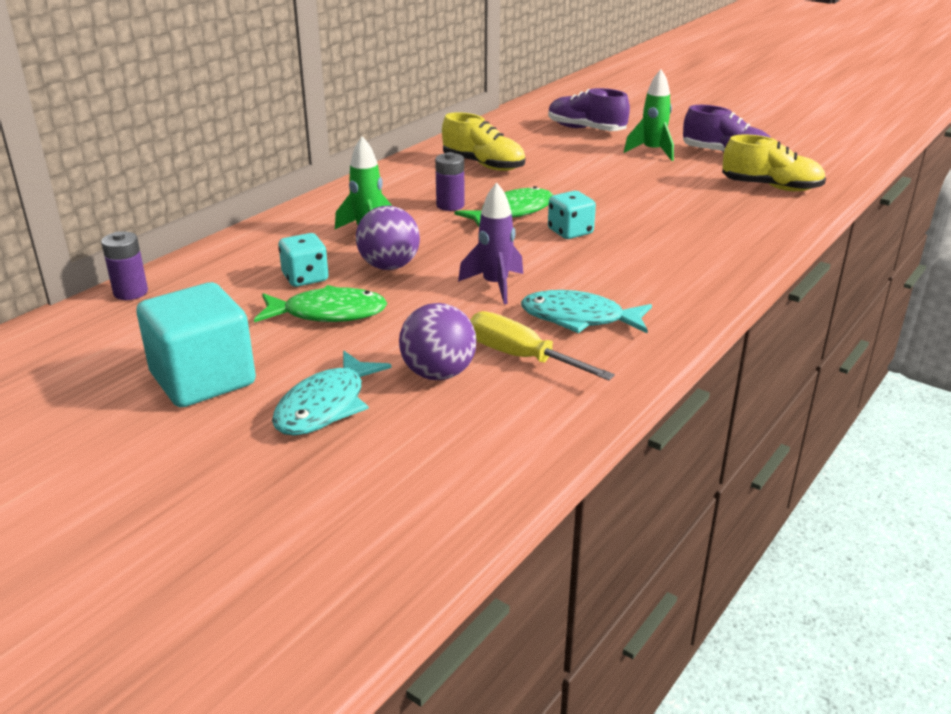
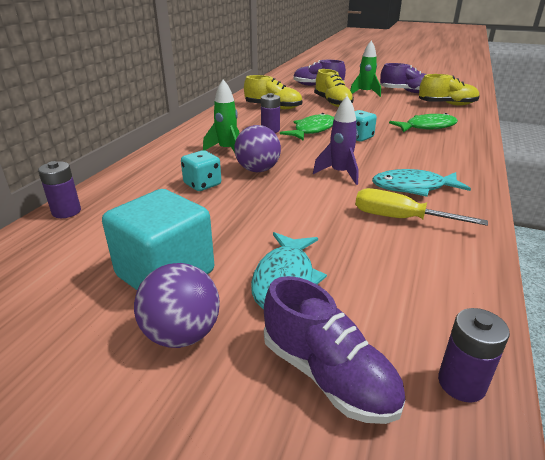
camera: 15 degrees left, 0 degrees up
(303, 498) = (327, 374): none -> purple shoe
(328, 313) = (236, 207): green fish -> green fish (427, 127)
(429, 529) = (461, 383): none -> purple battery
(438, 373) = (352, 239): purple ball -> purple ball (182, 334)
(582, 166) = (332, 103): none -> yellow shoe

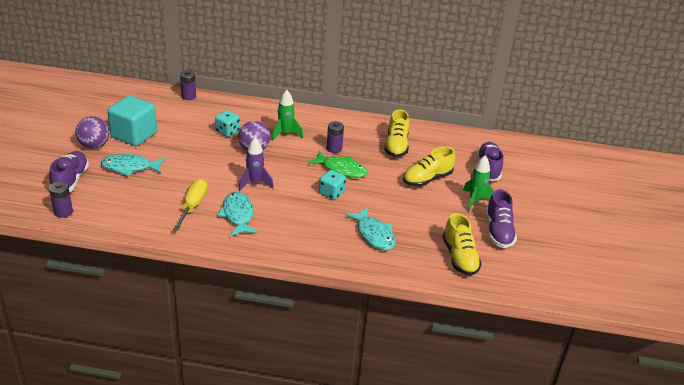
camera: 75 degrees right, 5 degrees up
(327, 374) = (70, 180): purple shoe -> purple shoe turned 150 degrees clockwise
(427, 127) = (374, 234): green fish -> turquoise fish

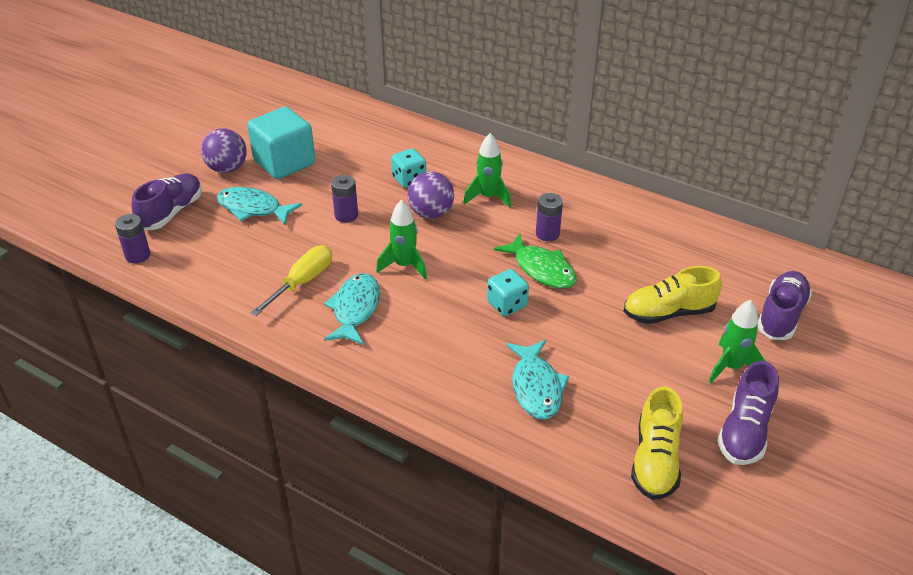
camera: 25 degrees right, 5 degrees up
(188, 96) = (385, 119): purple battery -> purple battery (346, 215)
(255, 183) = (404, 266): purple rocket -> green rocket
(396, 146) = (646, 247): yellow shoe -> none

